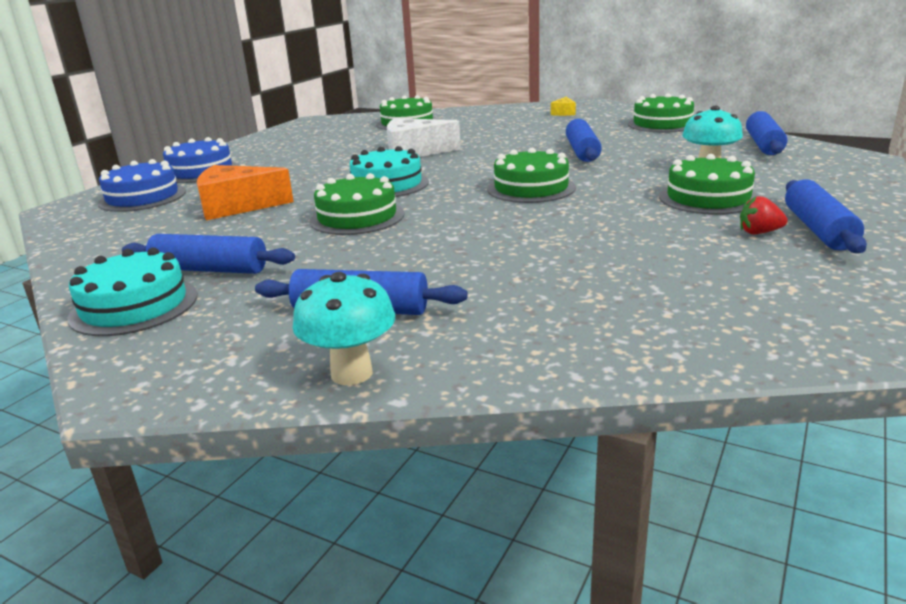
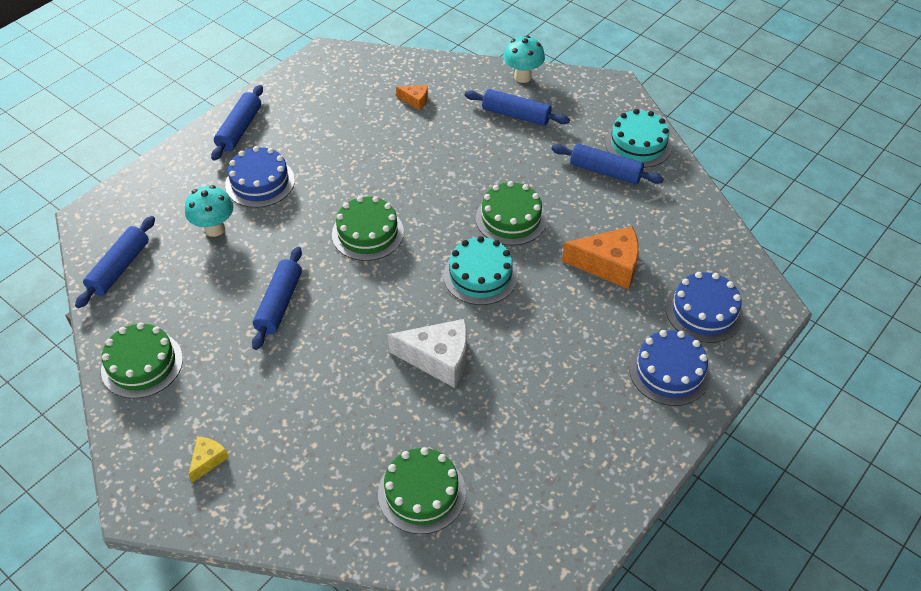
camera: 170 degrees left, 25 degrees up
(566, 301) = (415, 100): none -> orange cheese
(708, 198) = (260, 182): green cake -> blue cake
(759, 233) = (273, 134): red strawberry -> none

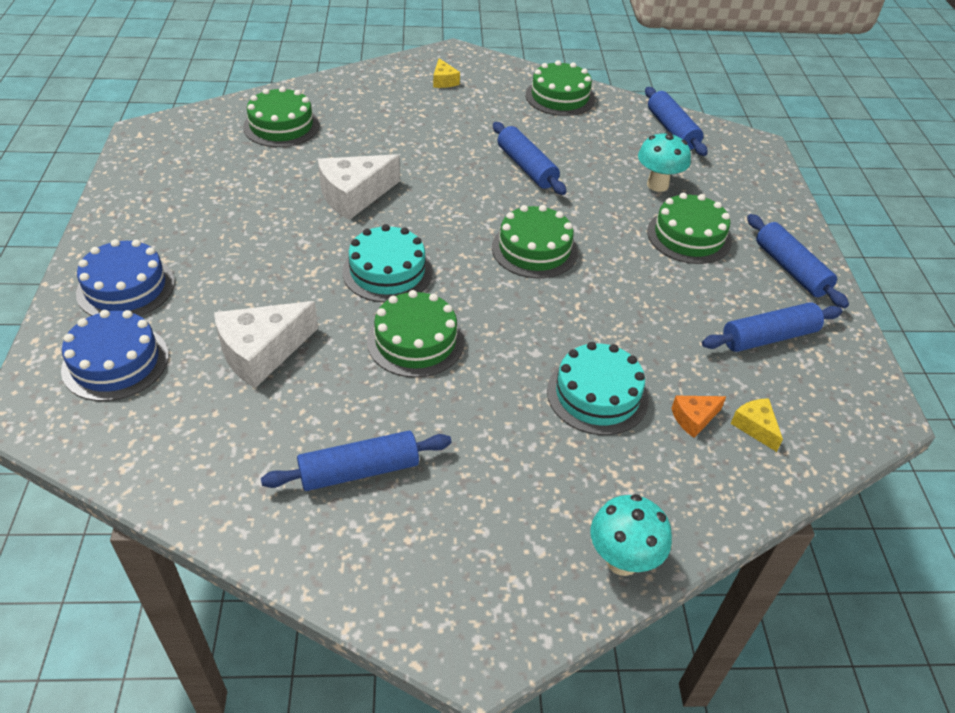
camera: 135 degrees right, 5 degrees down
(260, 182) = (689, 236): blue cake -> green cake
(392, 82) = (755, 427): none -> yellow cheese
(516, 115) = (556, 482): blue rolling pin -> blue rolling pin (768, 337)
(608, 265) = (262, 352): orange cheese -> white cheese
(638, 144) = (348, 549): turquoise cake -> turquoise cake (597, 395)

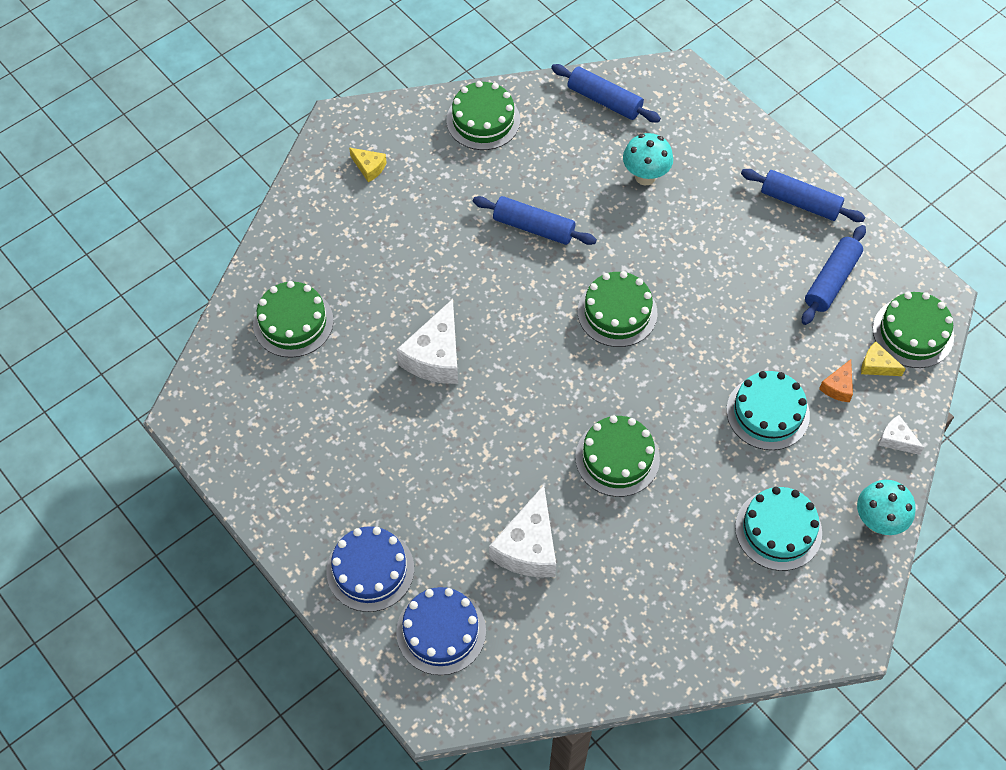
camera: 35 degrees left, 15 degrees up
(359, 471) = (682, 582): blue rolling pin -> none
(387, 271) = (537, 412): turquoise cake -> turquoise cake (778, 530)
(689, 236) = (710, 218): green cake -> green cake (913, 332)
(717, 501) = (896, 440): none -> white cheese

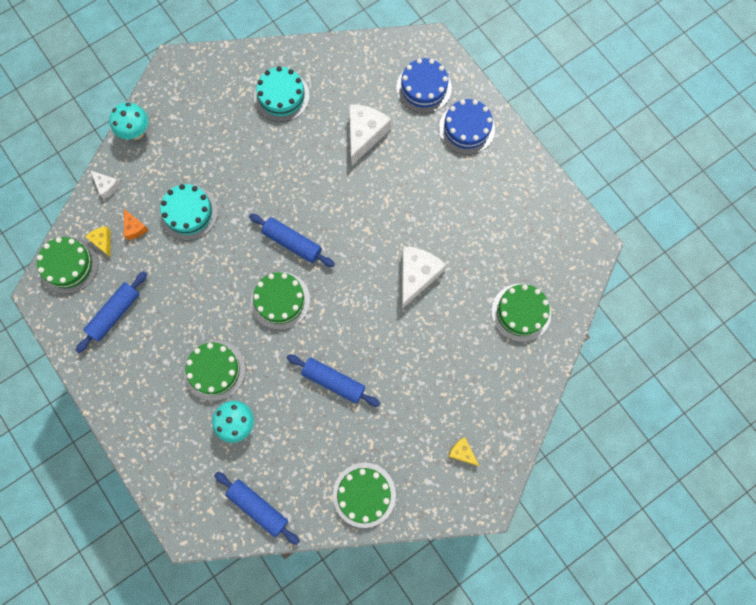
camera: 175 degrees left, 15 degrees up
(617, 458) = (298, 189): green cake -> green cake (215, 370)
(778, 530) = (202, 132): turquoise cake -> turquoise cake (281, 96)
(800, 202) = (119, 387): blue rolling pin -> blue rolling pin (292, 243)
(838, 387) = (135, 228): orange cheese -> orange cheese turned 120 degrees clockwise
(877, 366) = (103, 241): yellow cheese -> yellow cheese turned 150 degrees counterclockwise

